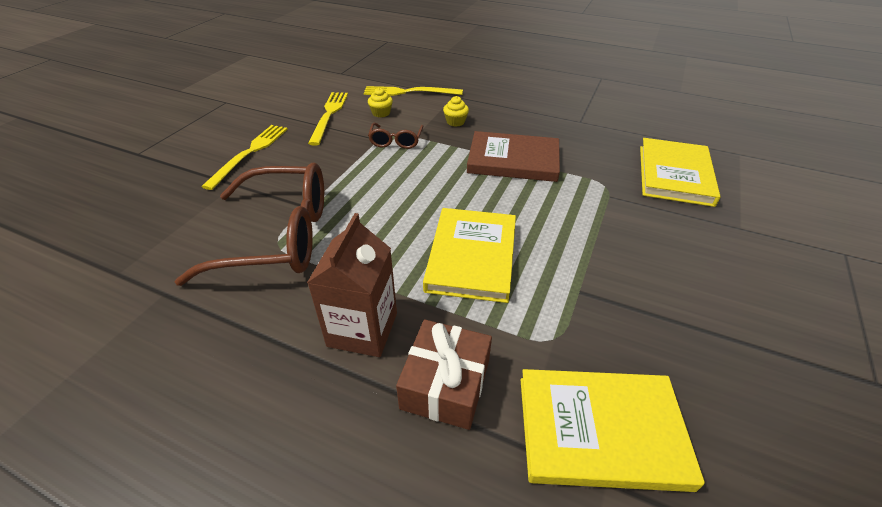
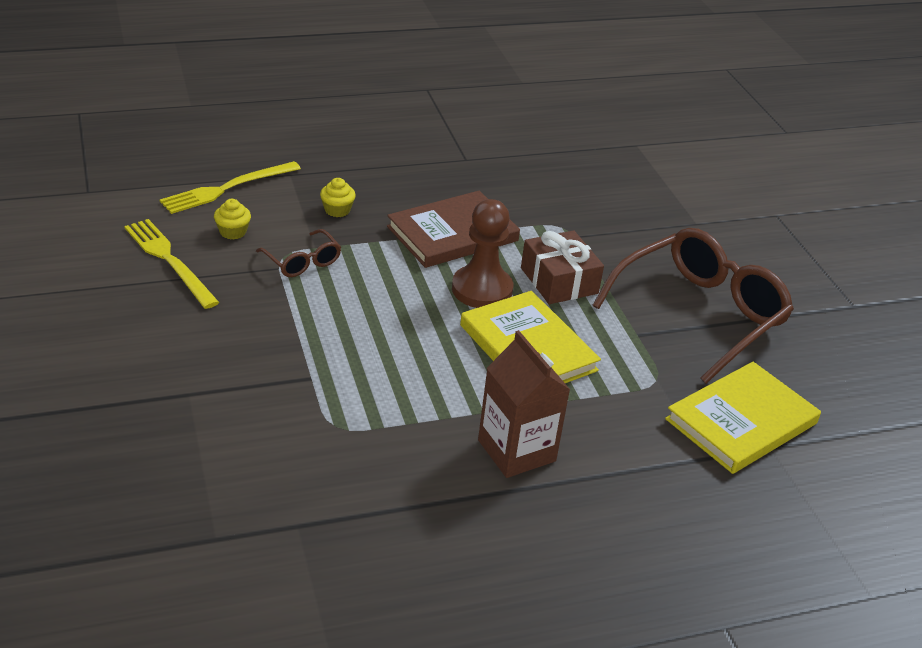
camera: 45 degrees left, 5 degrees down
(250, 153) = (144, 351): yellow fork -> none
(278, 237) = (328, 420): brown glasses -> brown glasses (699, 314)
(445, 384) = (622, 451): brown gift -> brown gift (559, 281)
(488, 202) = (482, 289): none -> brown pawn
(674, 175) = (606, 190): yellow book -> none

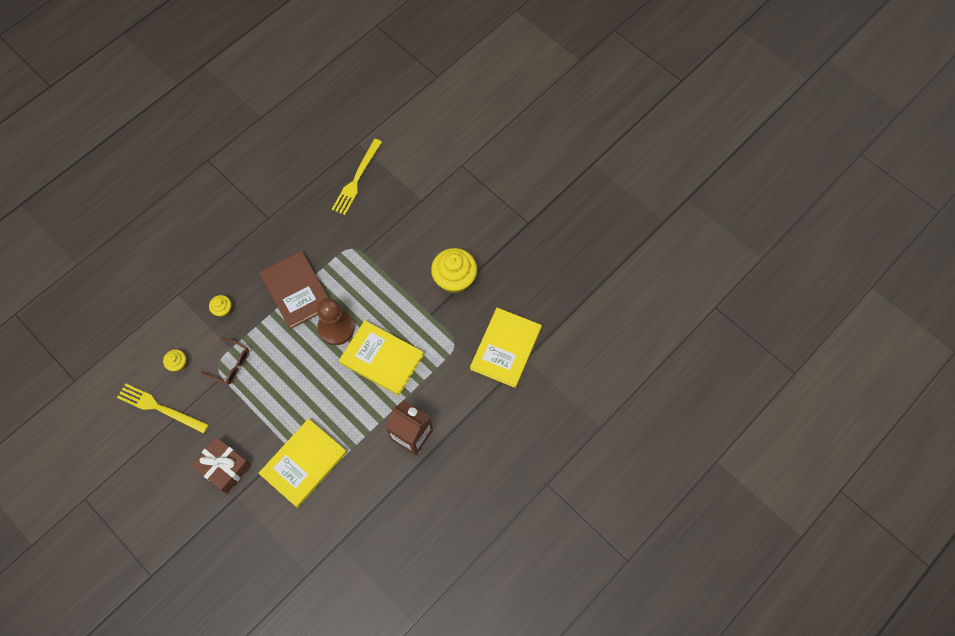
camera: 25 degrees left, 30 degrees up
(227, 188) = (150, 329): yellow fork -> yellow fork (356, 179)
(320, 405) = (304, 463): none -> yellow book
(452, 234) = (297, 291): brown book -> brown book turned 60 degrees counterclockwise
(559, 281) = (372, 296): brown gift -> brown gift (224, 467)
(699, 314) = (454, 279): brown glasses -> yellow cupcake

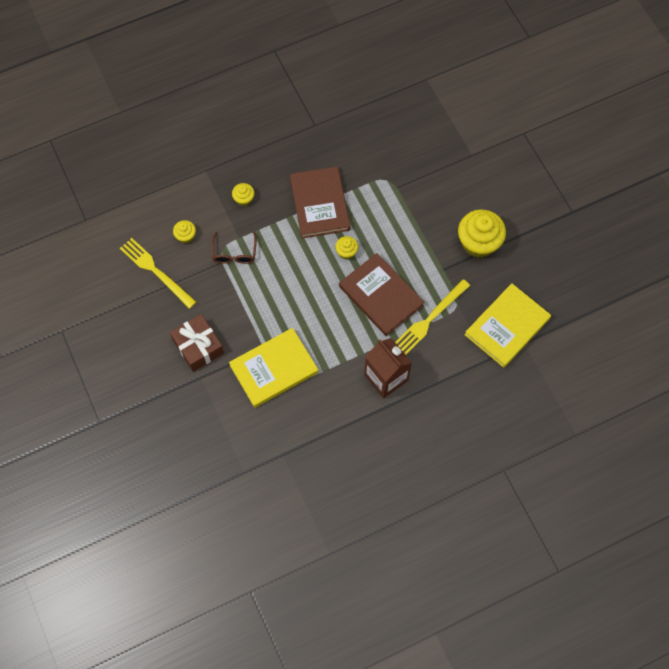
camera: 20 degrees right, 0 degrees up
(230, 364) = (234, 253): brown glasses -> brown glasses turned 45 degrees clockwise
(336, 328) = (346, 252): brown pawn -> yellow cupcake
(356, 179) = (414, 114): yellow fork -> yellow fork (430, 319)
(381, 359) = (381, 296): yellow book -> brown book

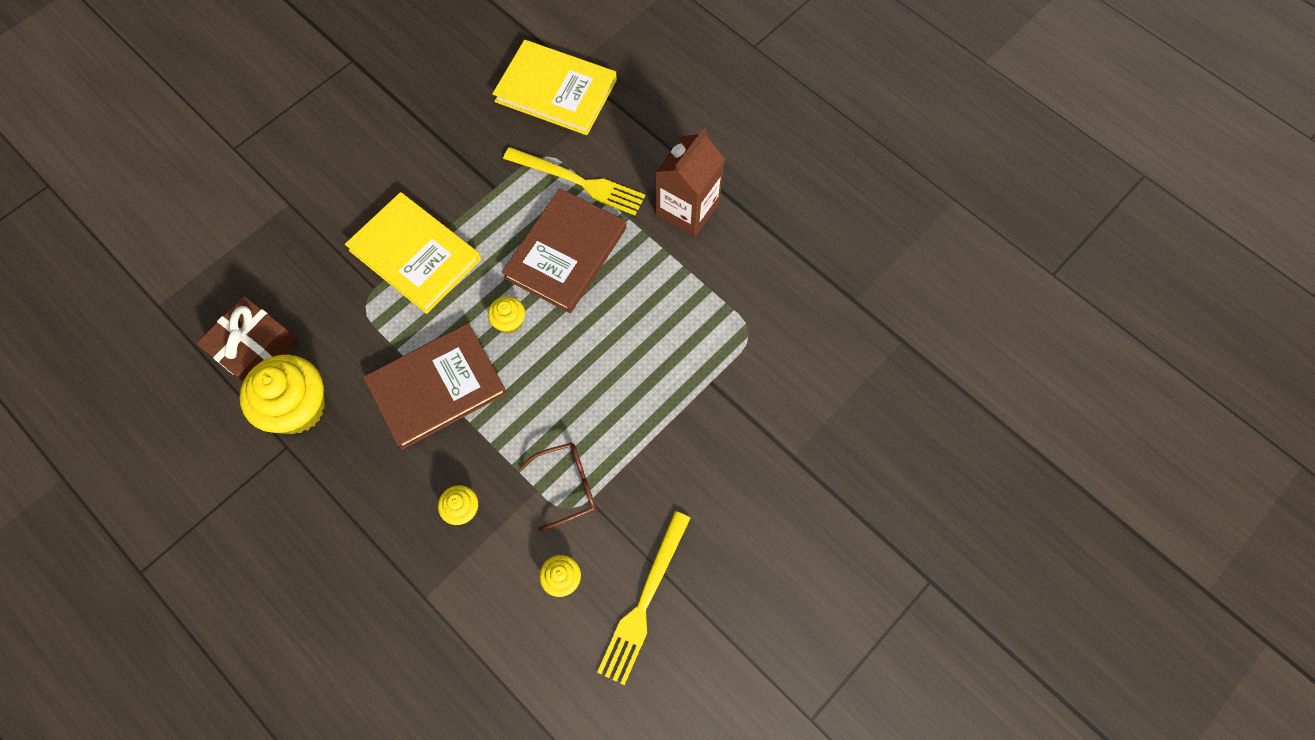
camera: 110 degrees left, 0 degrees up
(198, 347) = (747, 479): brown gift -> brown gift (255, 349)
(274, 369) = (736, 356): yellow book -> yellow book (415, 255)
(478, 242) = (437, 156): yellow cupcake -> yellow cupcake (297, 407)

